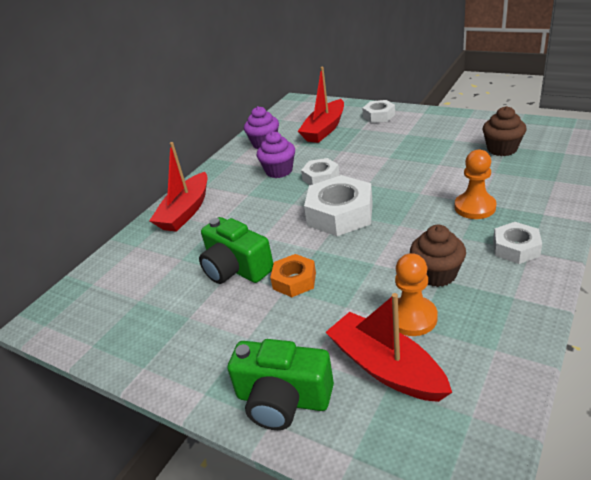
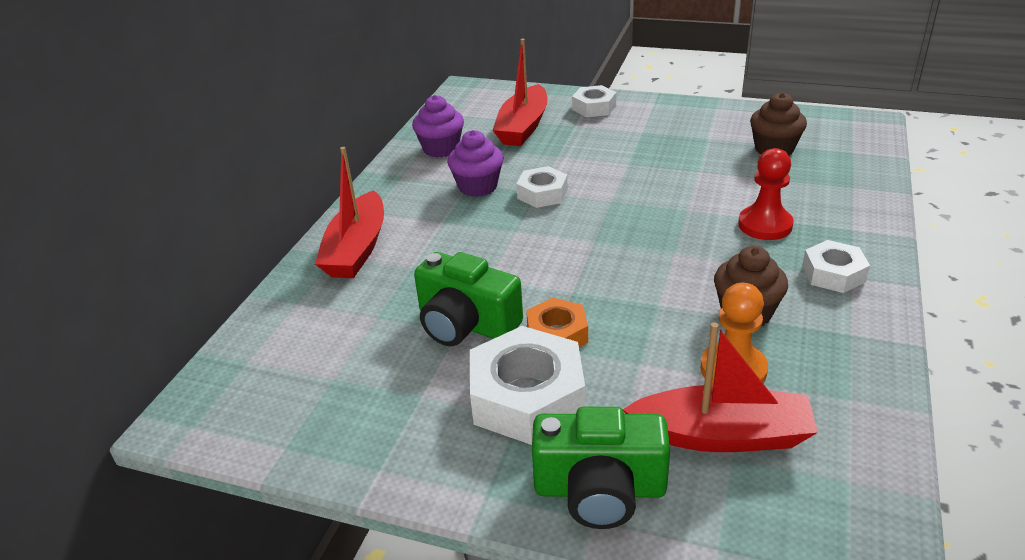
camera: 15 degrees left, 0 degrees up
(340, 214) = (588, 242): white nut -> white nut (527, 397)
(386, 368) = (722, 435): red boat -> red boat turned 150 degrees clockwise
(475, 207) = (765, 225): orange pawn -> red pawn

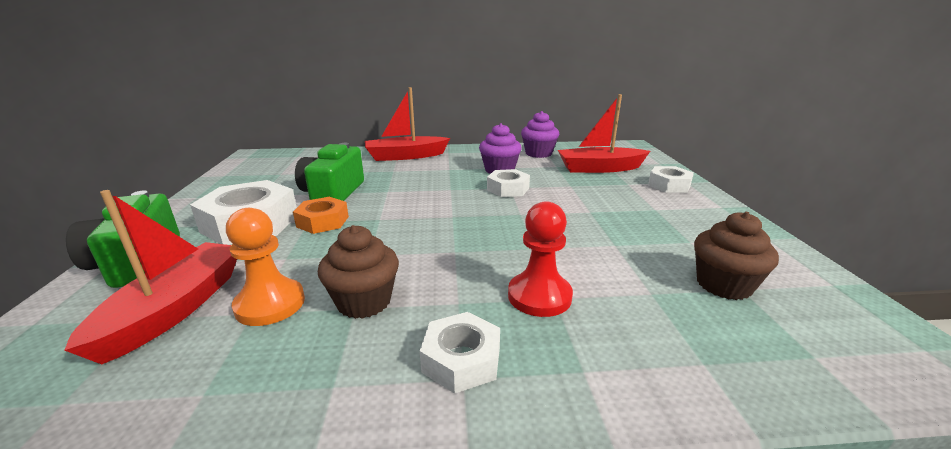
camera: 65 degrees right, 10 degrees down
(722, 435) = (175, 309): red boat -> red boat turned 150 degrees counterclockwise

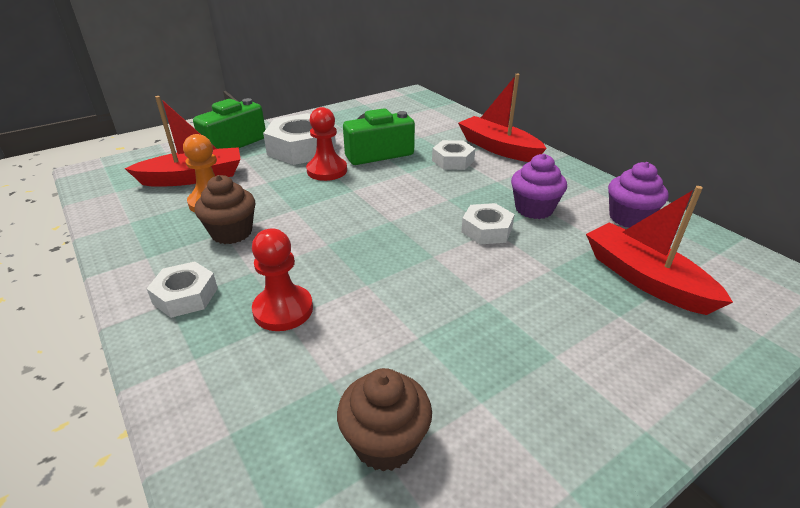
camera: 60 degrees right, 10 degrees up
(323, 221) = (327, 170): orange nut -> red pawn
(669, 185) = (667, 358): white nut -> white nut (453, 161)

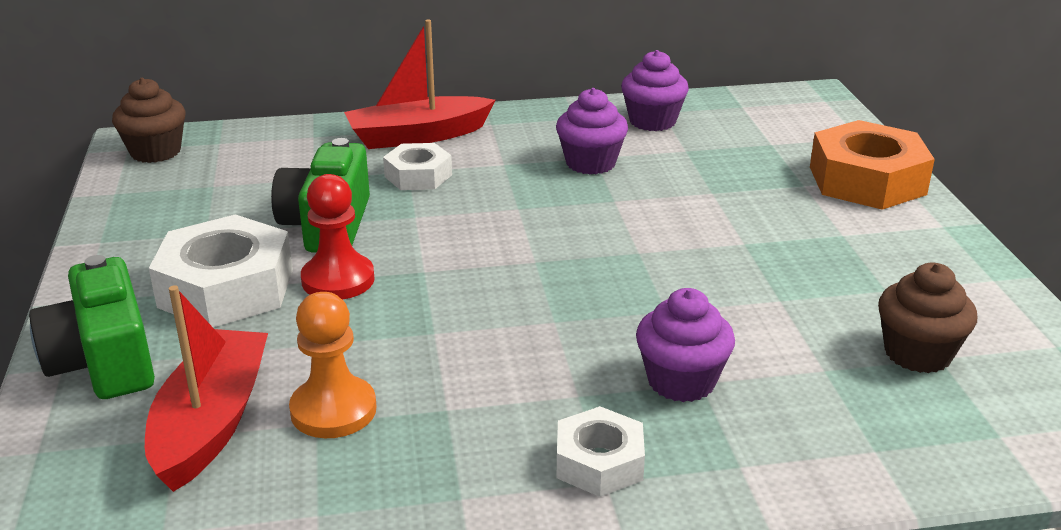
camera: 65 degrees left, 5 degrees down
(231, 233) = (455, 400): brown cupcake -> brown cupcake (155, 152)
(283, 310) = (681, 381): red pawn -> purple cupcake
(486, 230) = (611, 204): white nut -> none
(644, 279) = (759, 153): red boat -> none
(676, 355) = (867, 180): none -> orange nut

